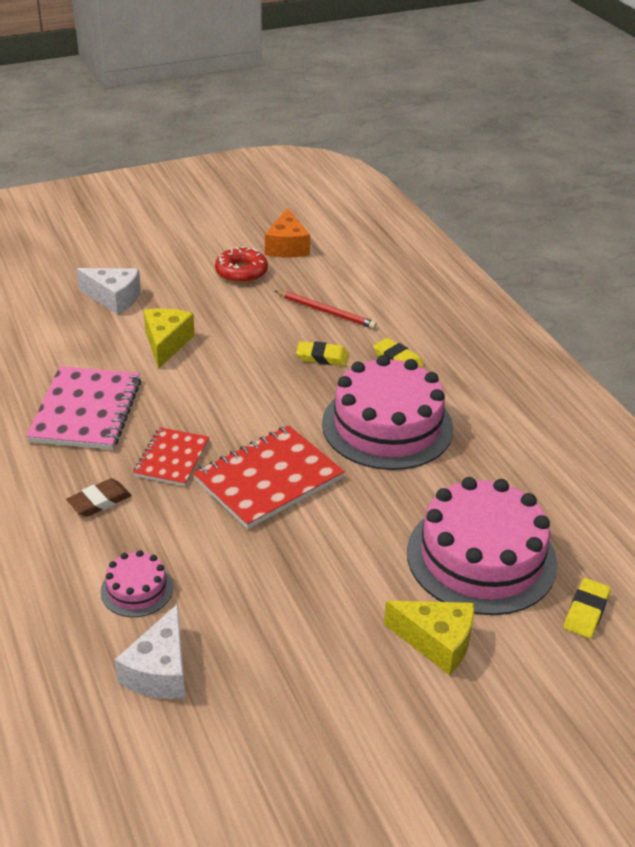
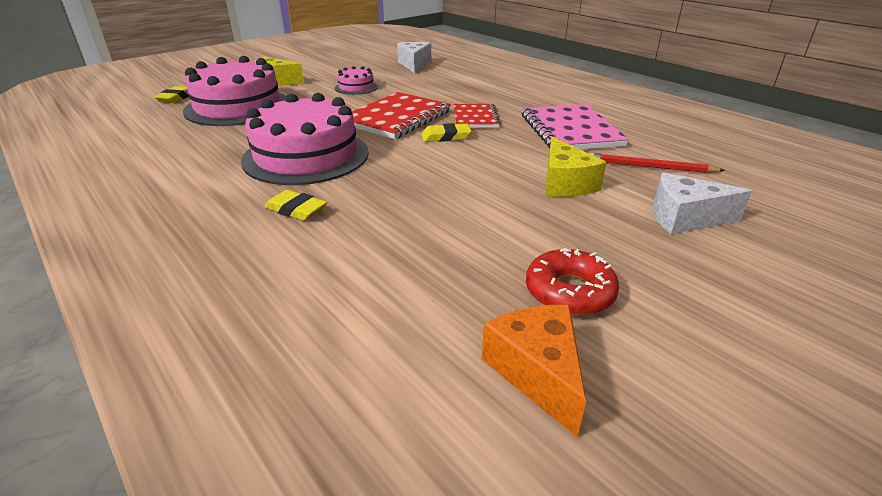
camera: 165 degrees right, 5 degrees down
(99, 501) = (502, 98): brown eraser -> none
(137, 589) = (446, 78): pink cake -> pink cake (356, 87)
(322, 357) = (387, 198): yellow eraser -> yellow eraser (446, 137)
(326, 312) = (403, 252): red pencil -> red pencil (649, 167)

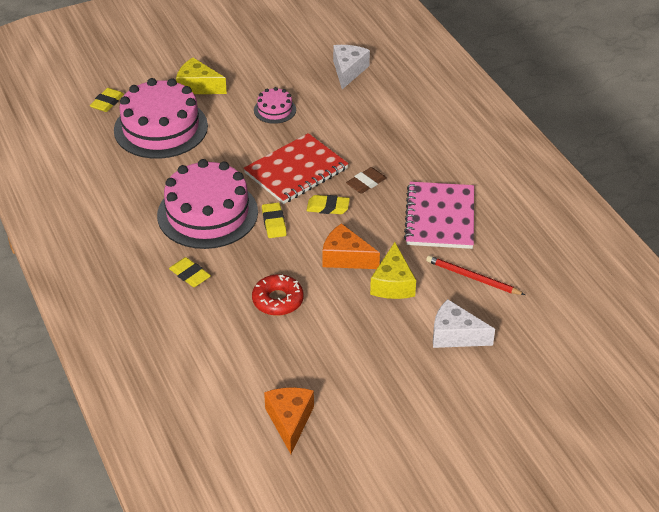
camera: 15 degrees right, 10 degrees up
(390, 154) = (274, 223): none -> yellow eraser
(475, 118) = (366, 183): red notebook -> brown eraser
(492, 170) = (345, 258): none -> orange cheese
(569, 292) = (336, 378): red donut -> red donut (278, 300)

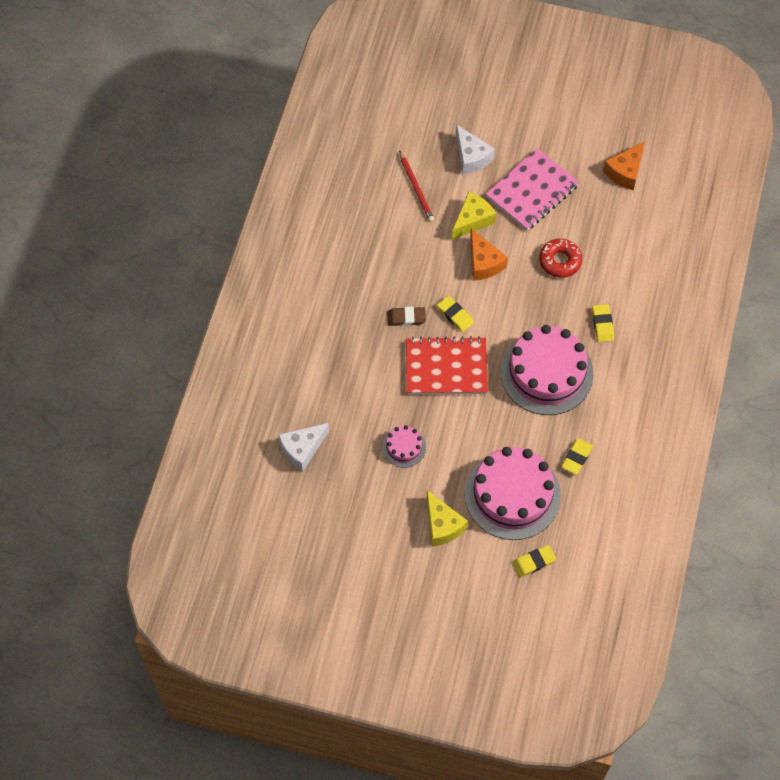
camera: 140 degrees left, 20 degrees up
(274, 223) = (506, 329): yellow eraser -> yellow eraser (576, 457)
(440, 217) = (386, 250): pink notebook -> pink notebook (532, 191)

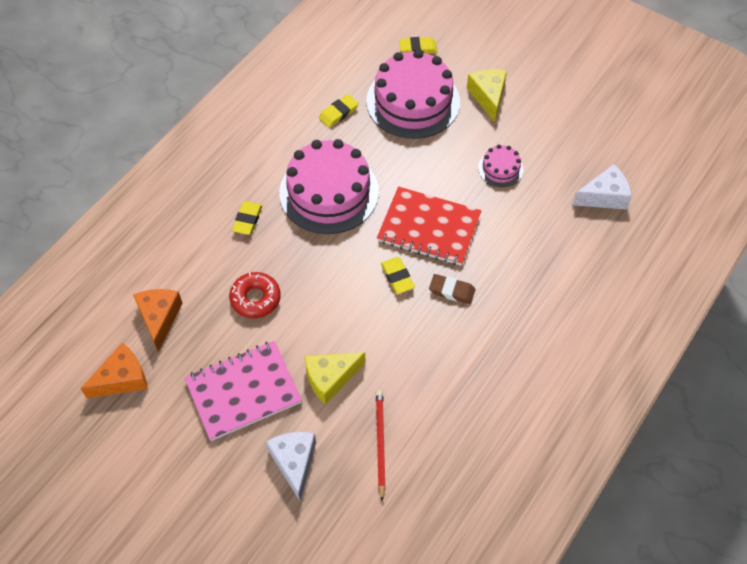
camera: 160 degrees left, 5 degrees down
(483, 263) = (340, 324): orange cheese -> orange cheese (159, 318)

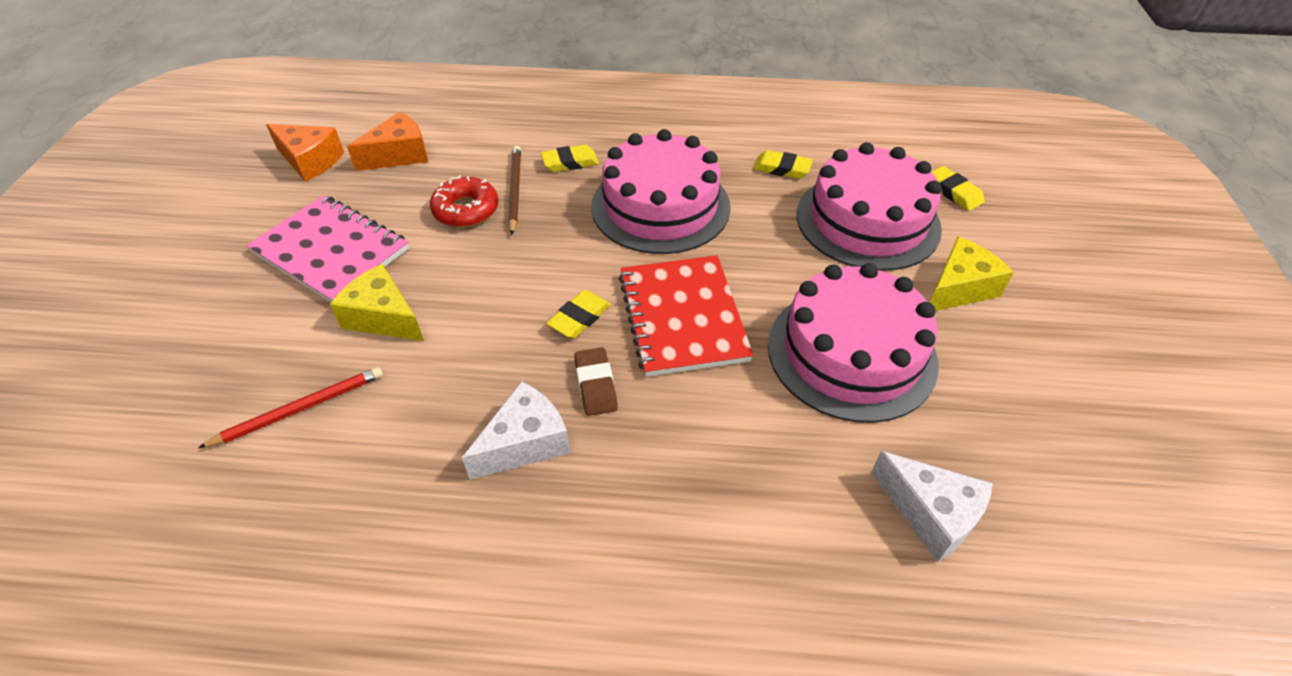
camera: 60 degrees right, 10 degrees down
(254, 263) = (514, 190): none -> brown pencil
(294, 462) = (242, 335): white cheese -> white cheese (525, 442)
(500, 169) = (851, 353): pink cake -> pink cake, size x2.17

